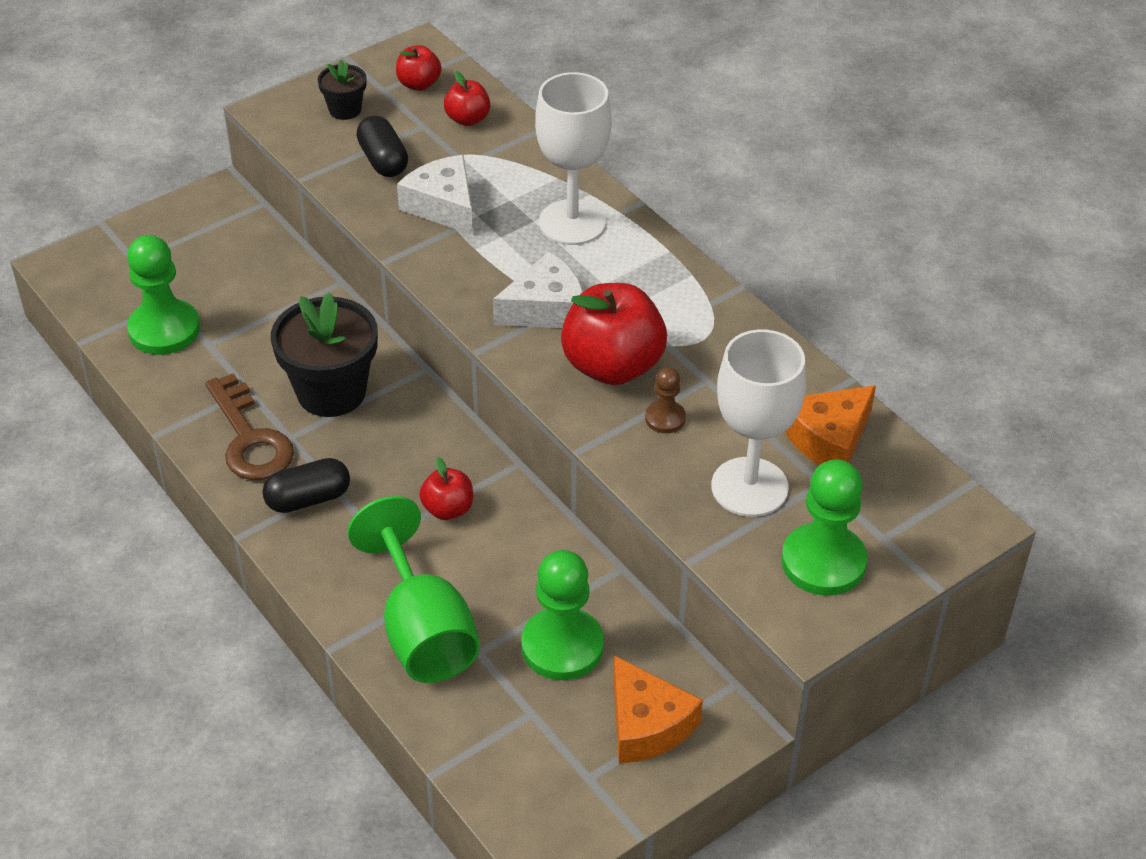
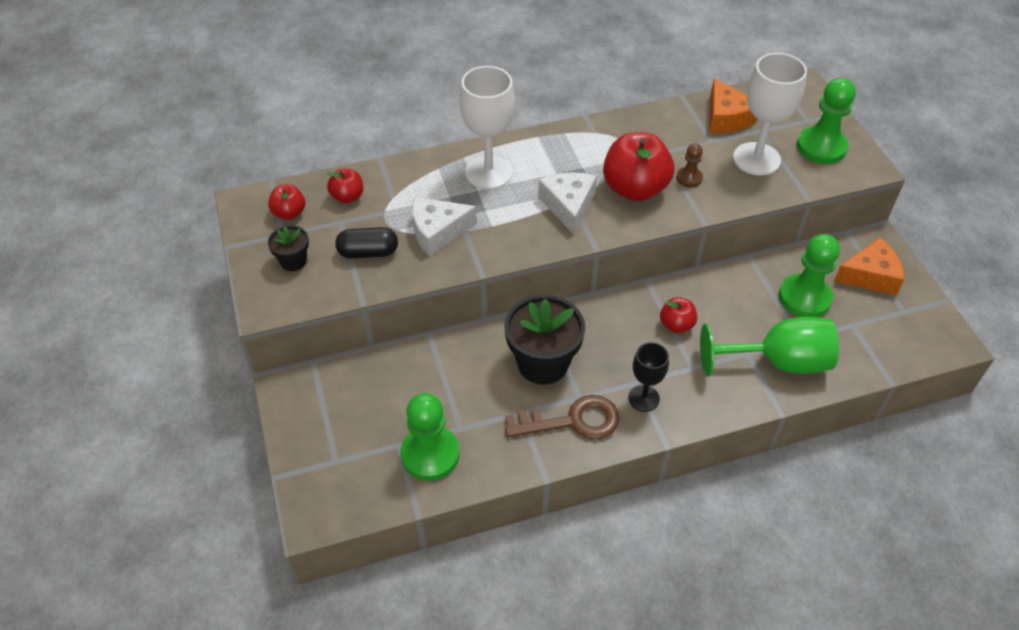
camera: 70 degrees left, 5 degrees up
(308, 499) = (643, 398): black capsule -> black goblet

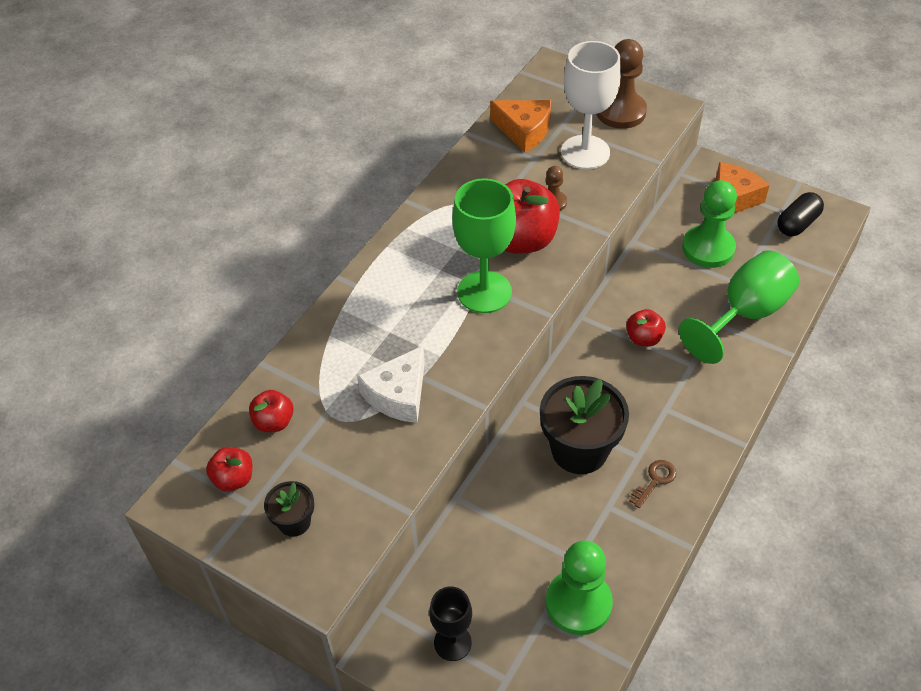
camera: 40 degrees left, 0 degrees up
(368, 252) = (357, 460): black capsule -> black capsule (797, 224)
(489, 172) = (381, 308): white goblet -> none
(568, 206) = (484, 292): white cheese -> green goblet
(572, 421) = (655, 480): brown key -> brown key, size x0.51
(643, 398) = (686, 418): black goblet -> black goblet (452, 642)
(821, 147) = (620, 112): green pawn -> brown pawn

